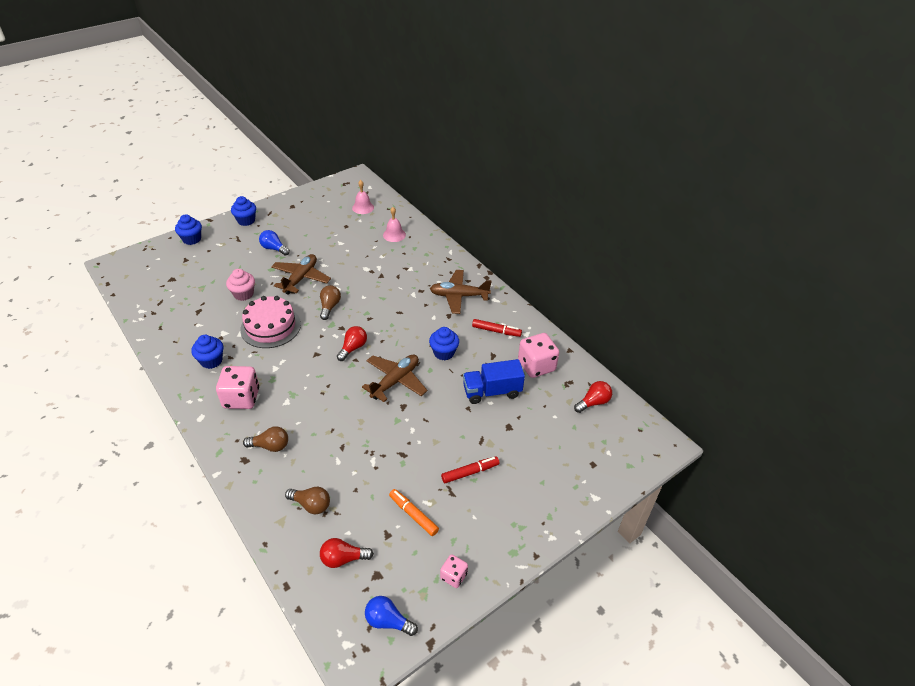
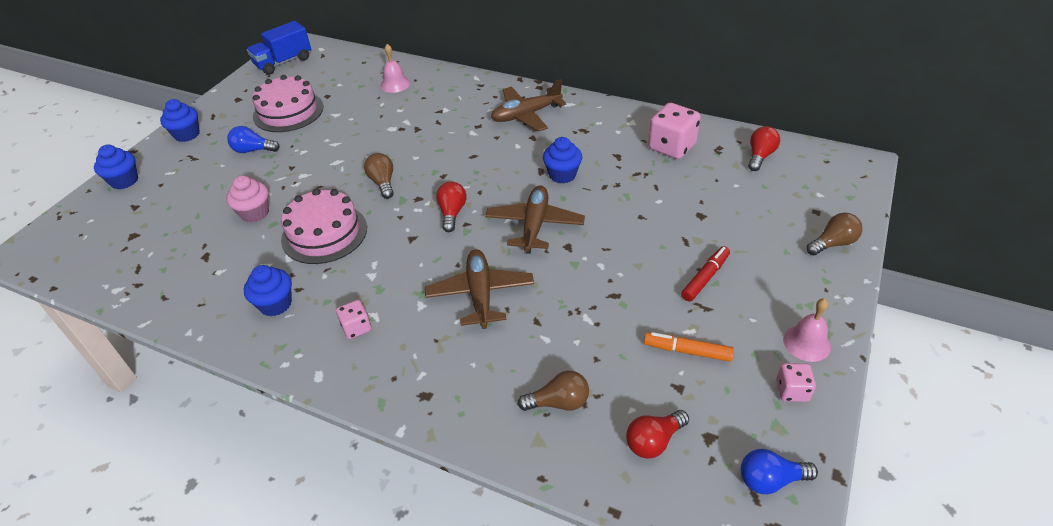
camera: 25 degrees left, 0 degrees up
(241, 398) = (356, 328): pink dice -> pink dice, size x0.54
(270, 446) = (445, 363): brown light bulb -> brown light bulb (833, 243)
(301, 278) = (318, 168): brown plane -> brown plane (480, 294)
(314, 228) = (288, 111): none -> pink cake
(363, 207) = (331, 71): pink bell -> pink bell (806, 343)
(492, 391) = (650, 190): blue truck -> blue truck (283, 62)
(496, 331) = (598, 132): red marker -> none

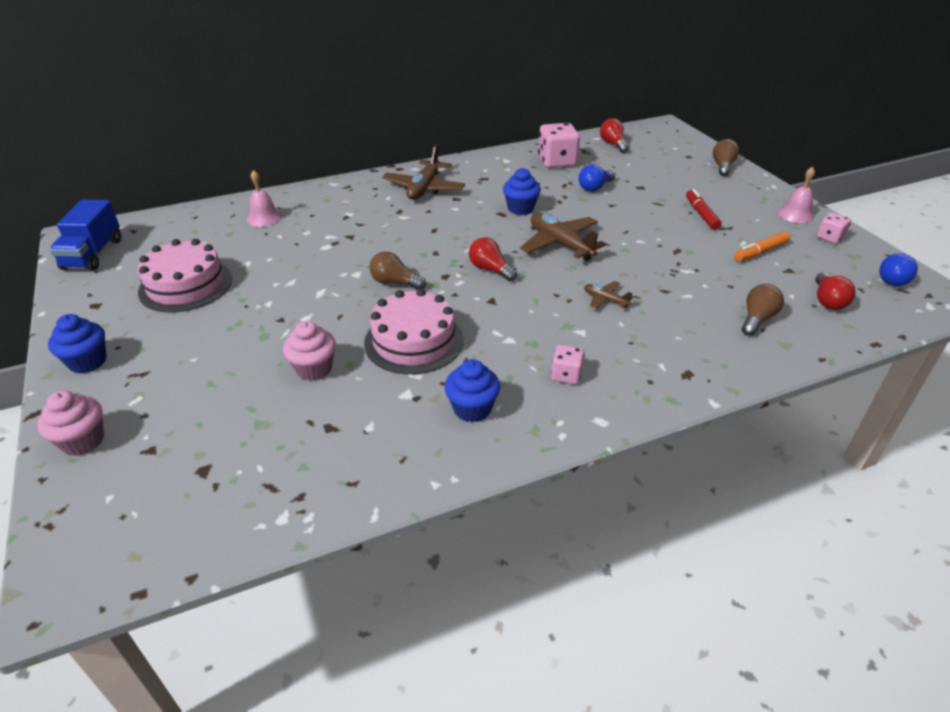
camera: 50 degrees left, 5 degrees down
(124, 181) = (83, 441): blue cupcake -> pink cupcake
(253, 150) = (207, 330): blue light bulb -> blue light bulb (594, 187)
(480, 294) = (605, 300): brown plane -> brown plane, size x0.51

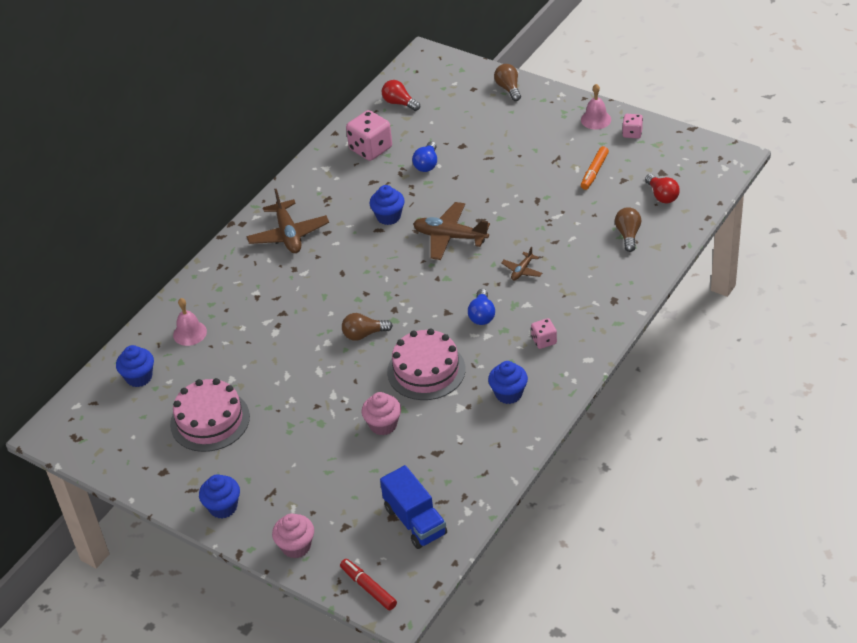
camera: 30 degrees left, 5 degrees up
(93, 254) = (94, 438): blue truck -> blue truck (415, 521)
(187, 229) = (139, 377): none -> blue cupcake
(490, 269) = (421, 287): red light bulb -> none
(605, 300) = (522, 270): brown plane -> brown plane turned 60 degrees counterclockwise
(701, 214) = (529, 154): red marker -> red marker (368, 588)
(893, 279) = (692, 154): blue light bulb -> blue light bulb (482, 315)

